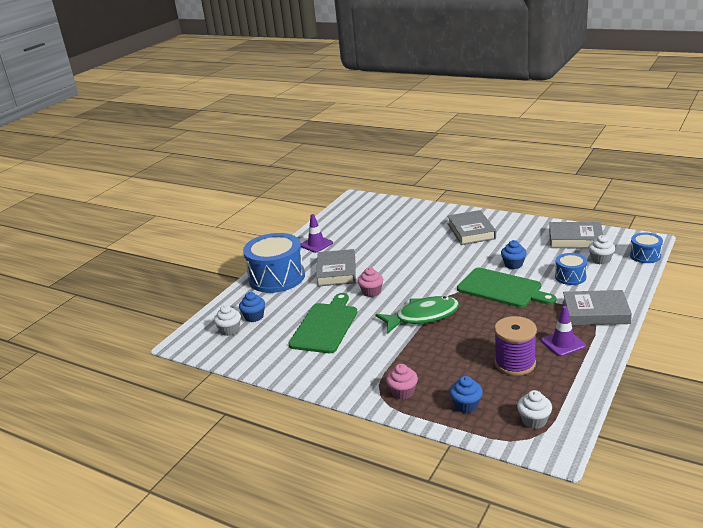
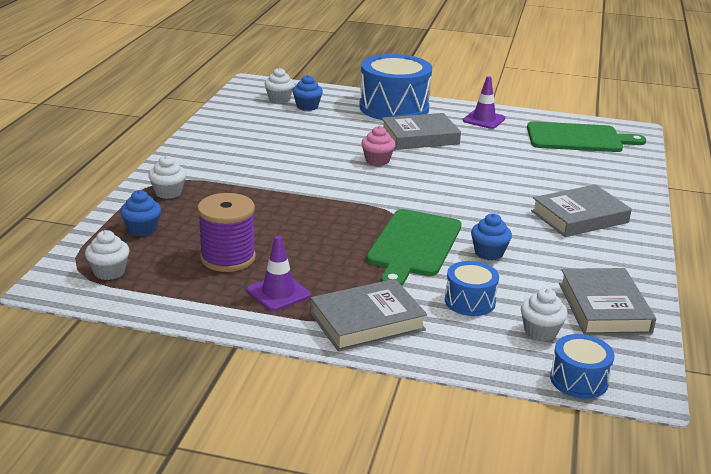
camera: 70 degrees right, 0 degrees up
(325, 326) = (295, 142): green cutting board -> green cutting board (578, 138)
(403, 392) = (168, 193): pink cupcake -> white cupcake
(423, 316) = (327, 195): green fish -> none
(595, 312) = (367, 321): grey book -> grey book turned 75 degrees clockwise

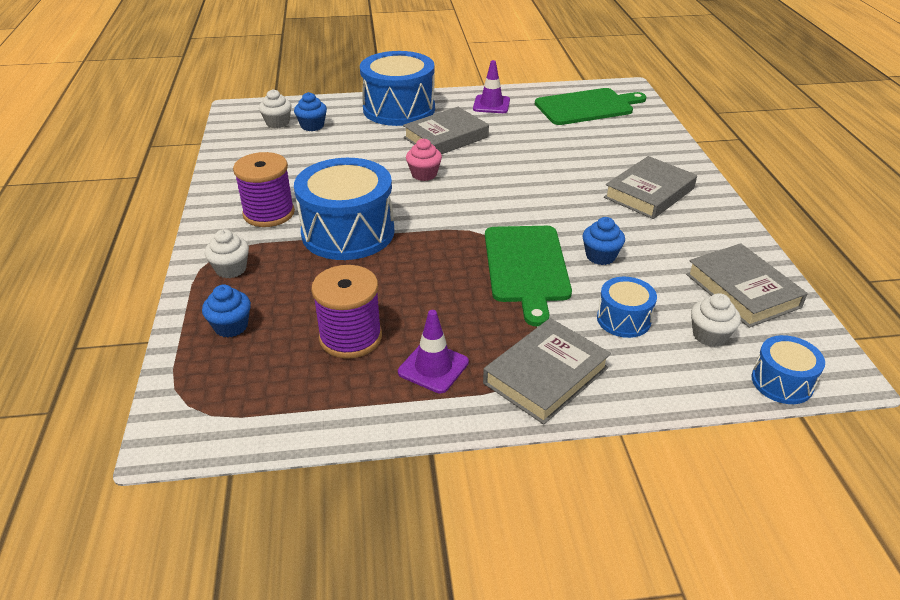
camera: 20 degrees left, 10 degrees up
(109, 272) = (228, 396): white cupcake -> none
(225, 162) = (269, 213): none -> purple spool
(279, 188) = (348, 232): none -> blue drum

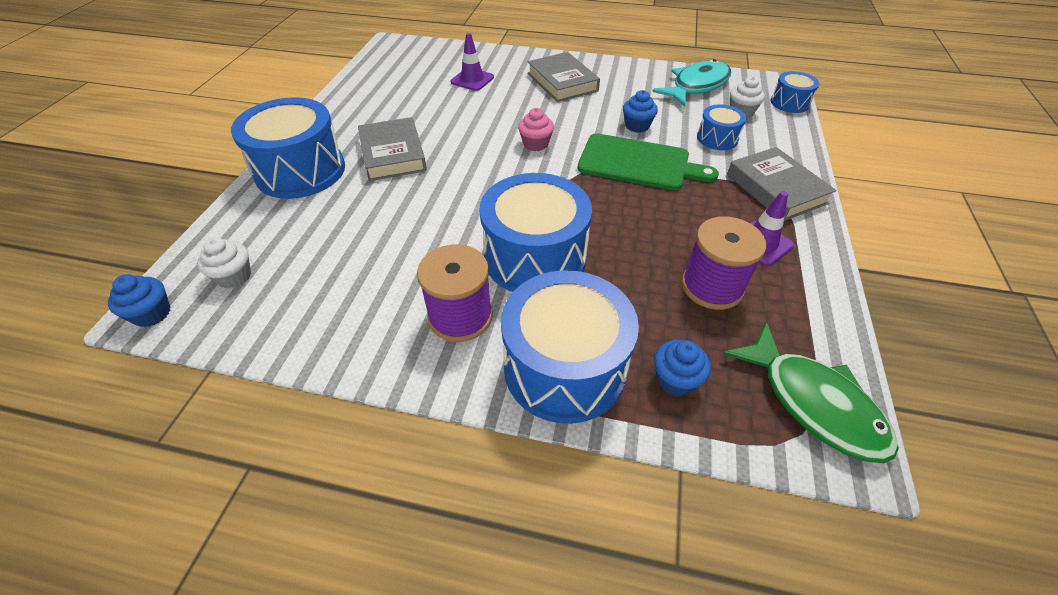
camera: 70 degrees left, 10 degrees up
(222, 412) = (813, 402): none -> green fish
(231, 269) = (564, 367): white cupcake -> blue drum
(312, 126) = (274, 245): blue cupcake -> blue cupcake (152, 313)
(424, 174) = (455, 183): pink cupcake -> pink cupcake (535, 144)
(491, 104) = (351, 113): purple traffic cone -> purple traffic cone (472, 80)
(587, 107) = (405, 68): green cutting board -> none
(742, 290) = (696, 86): grey book -> turquoise fish

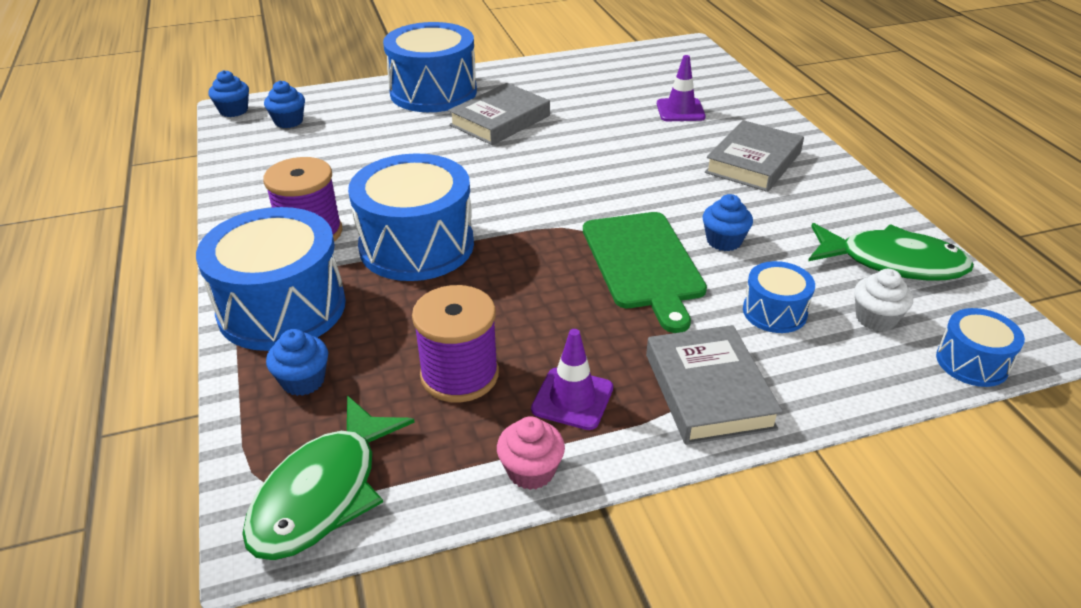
camera: 60 degrees right, 10 degrees down
(234, 276) = (288, 121): white cupcake -> blue cupcake
(535, 144) = (604, 186): pink cupcake -> pink cupcake (531, 471)
(696, 86) = (892, 262): turquoise fish -> green fish
(776, 189) = (708, 391): grey book -> grey book turned 45 degrees counterclockwise

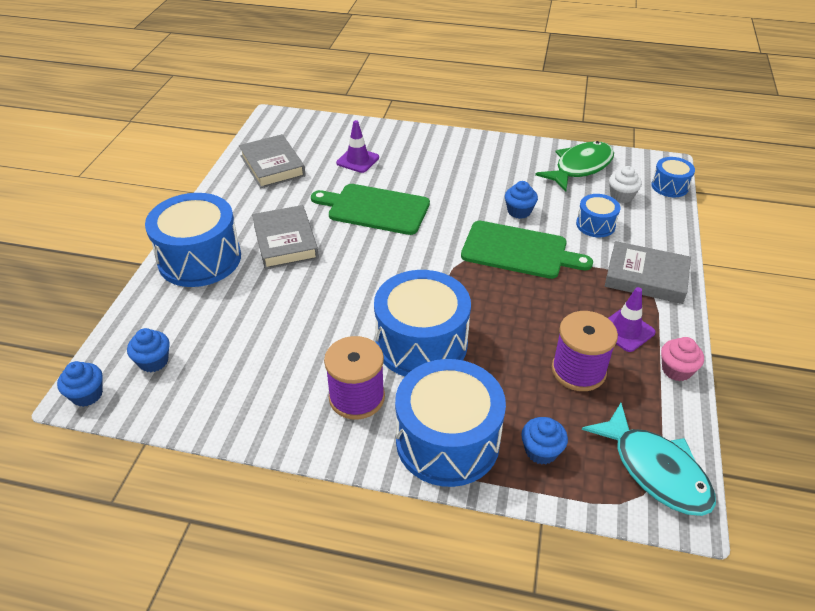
camera: 60 degrees left, 5 degrees up
(323, 493) = (655, 470): green fish -> turquoise fish
(608, 148) = (375, 209): none -> green cutting board
(753, 162) = (447, 163): grey book -> grey book (272, 166)

